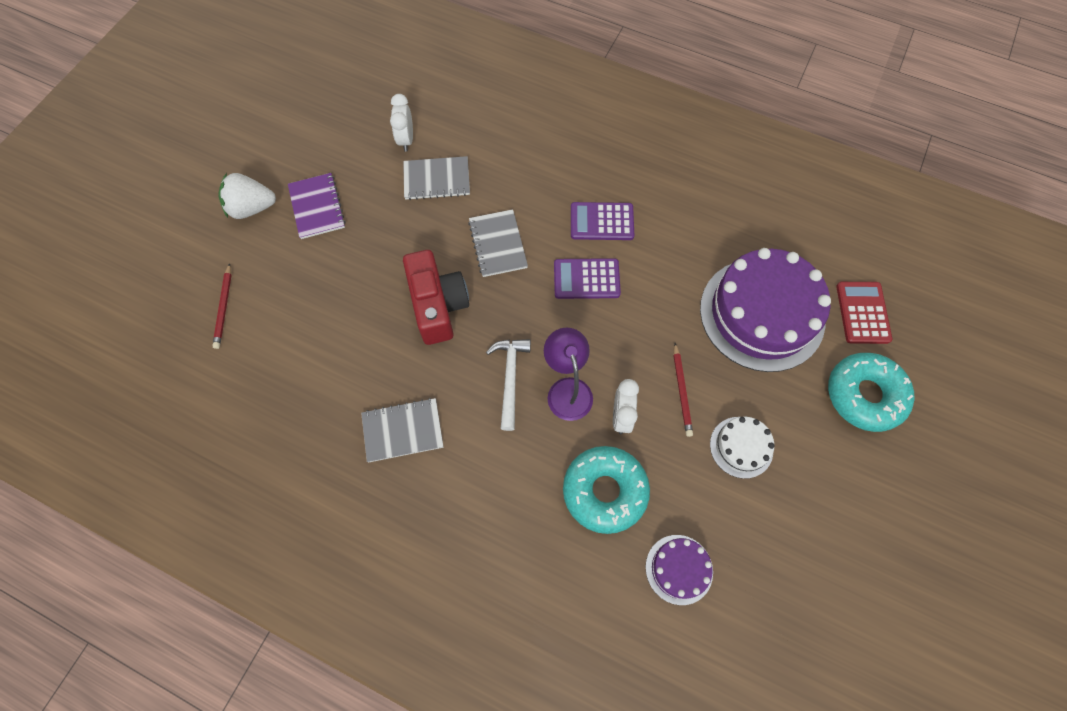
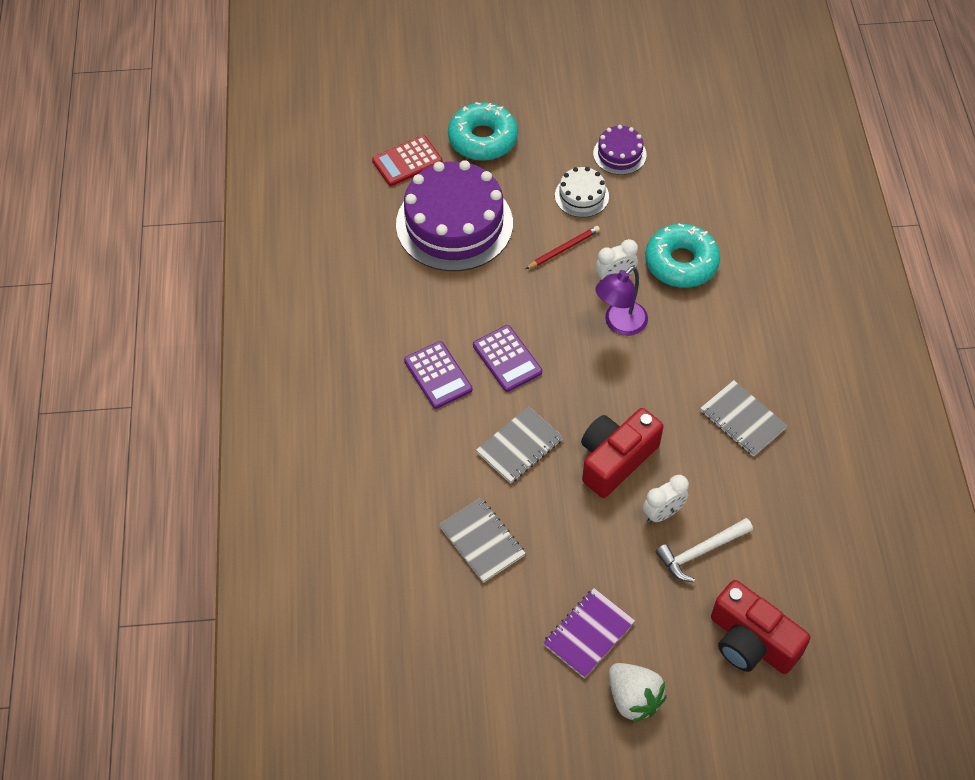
camera: 120 degrees left, 10 degrees down
(224, 307) = (751, 641): red pencil -> red camera
(406, 139) = (451, 601): white clock -> white clock (663, 513)
(510, 378) = (640, 368): white hammer -> white hammer (700, 552)
(679, 569) = (700, 197): purple cake -> purple cake (619, 154)

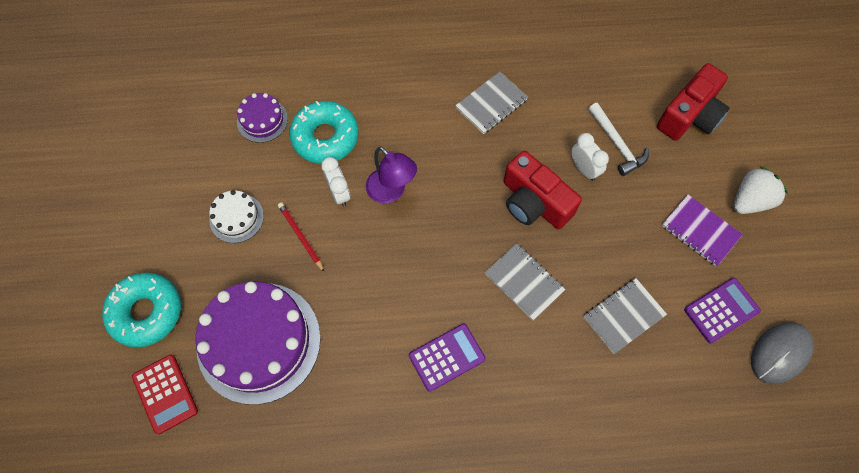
camera: 90 degrees left, 10 degrees up
(438, 701) = (780, 353): none -> grey mouse
(507, 359) = (428, 291): purple calculator -> purple calculator (721, 310)
(619, 154) = (188, 181): purple cake -> purple cake (262, 120)

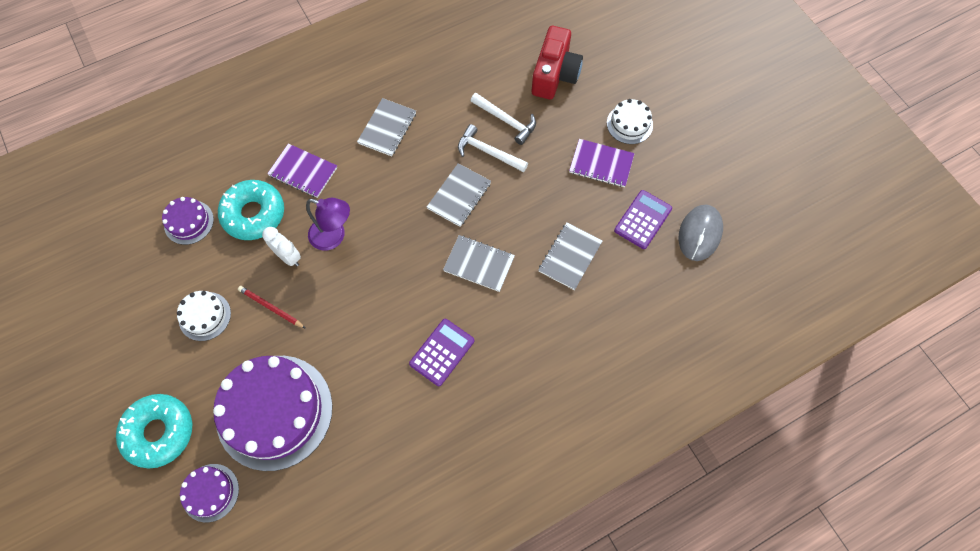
camera: 25 degrees left, 0 degrees up
(165, 394) = (210, 492): red calculator -> purple cake
(390, 114) = (303, 172): none -> purple notebook
(534, 202) = (459, 196): red camera -> grey notebook
(584, 169) = (488, 152): white clock -> white hammer
(750, 200) = (629, 124): white strawberry -> white cake

